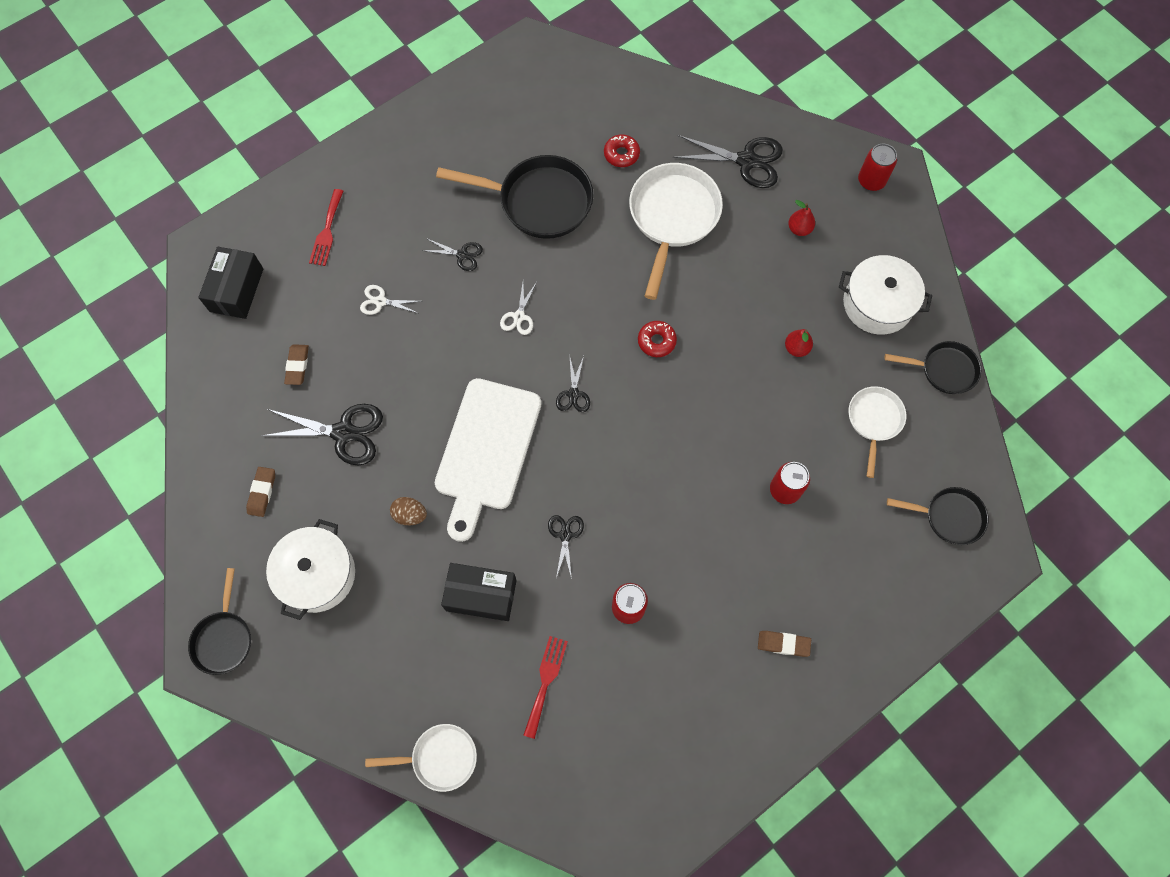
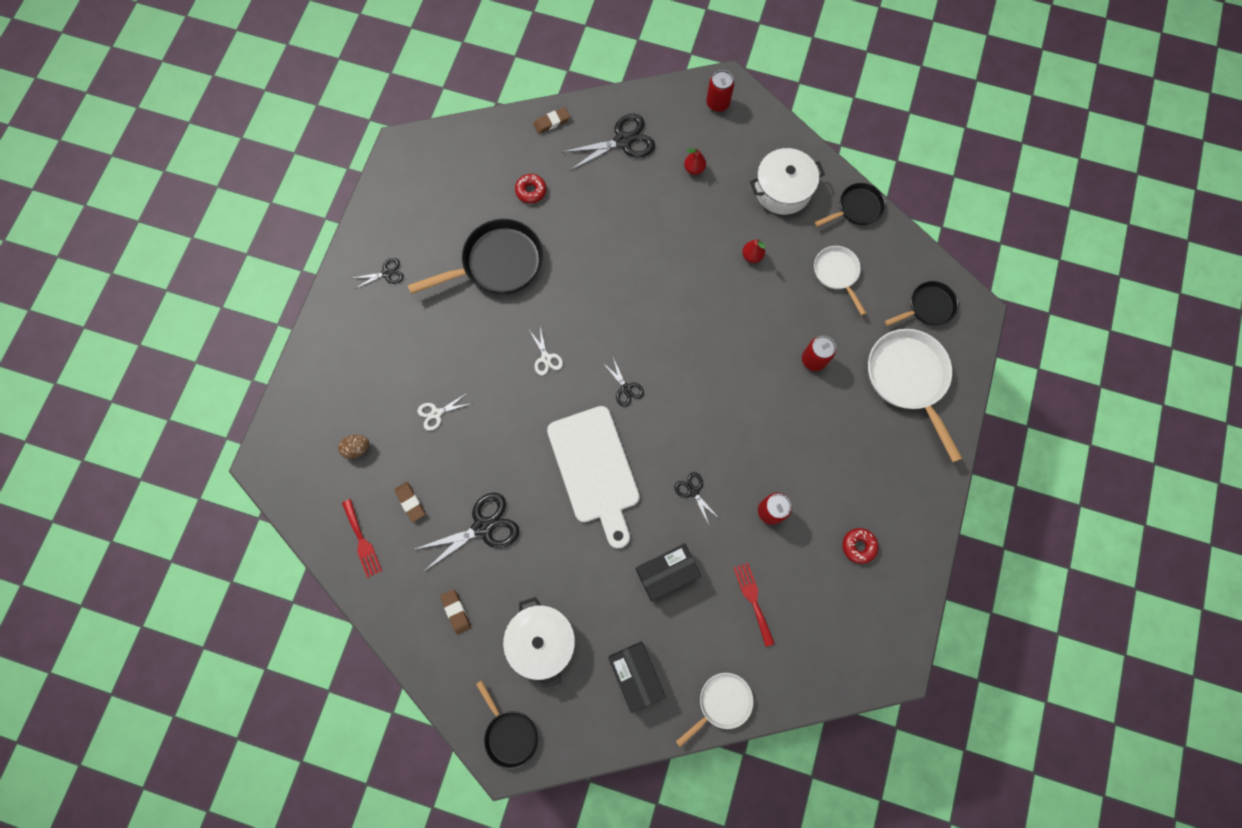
camera: 35 degrees left, 5 degrees up
(236, 290) = (319, 477): black box -> black box (636, 675)
(327, 231) = (354, 387): red fork -> red fork (362, 541)
(410, 515) = (575, 552): brown egg -> brown egg (357, 448)
(462, 255) = (470, 339): black scissors -> black scissors (386, 273)
(656, 341) = (655, 313): red donut -> red donut (858, 546)
(672, 218) = (601, 216): white pan -> white pan (908, 379)
(783, 644) = (885, 464): brown eraser -> brown eraser (552, 122)

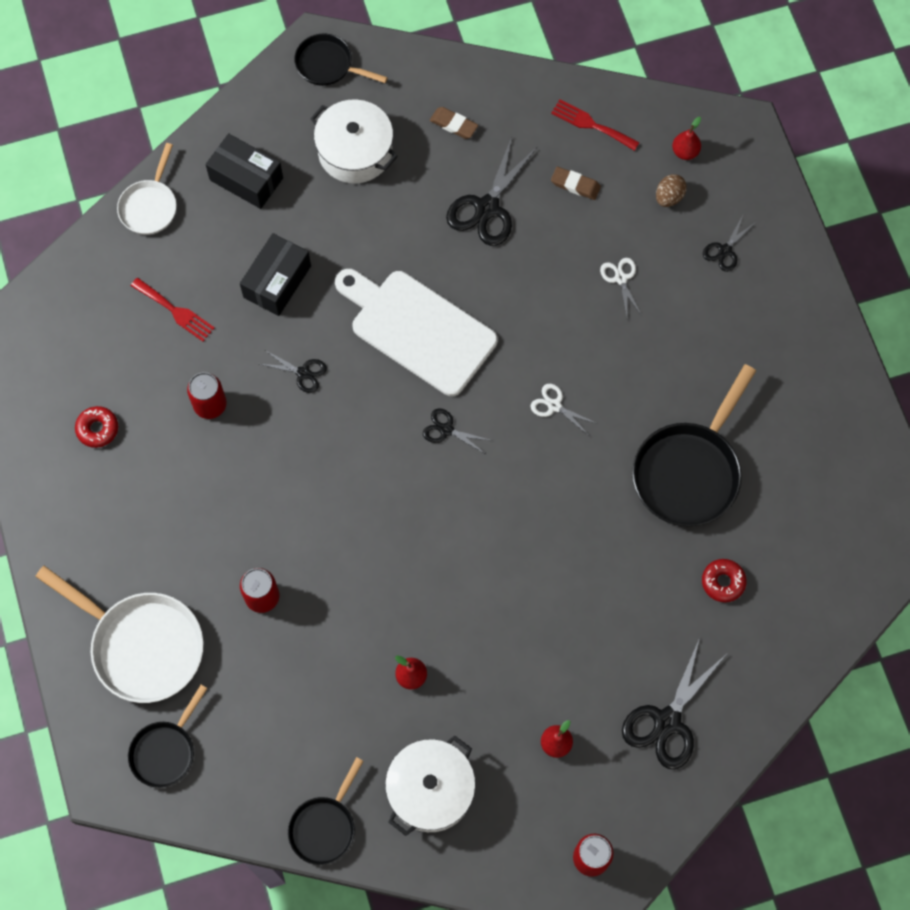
camera: 145 degrees right, 5 degrees down
(318, 474) = (685, 152): none -> red pear
(386, 273) = (797, 381): black scissors -> black scissors (725, 250)
(436, 413) = (621, 278): white scissors -> white scissors turned 45 degrees counterclockwise
(552, 122) = (770, 687): brown eraser -> none
(837, 273) = (298, 721): white pan -> none

